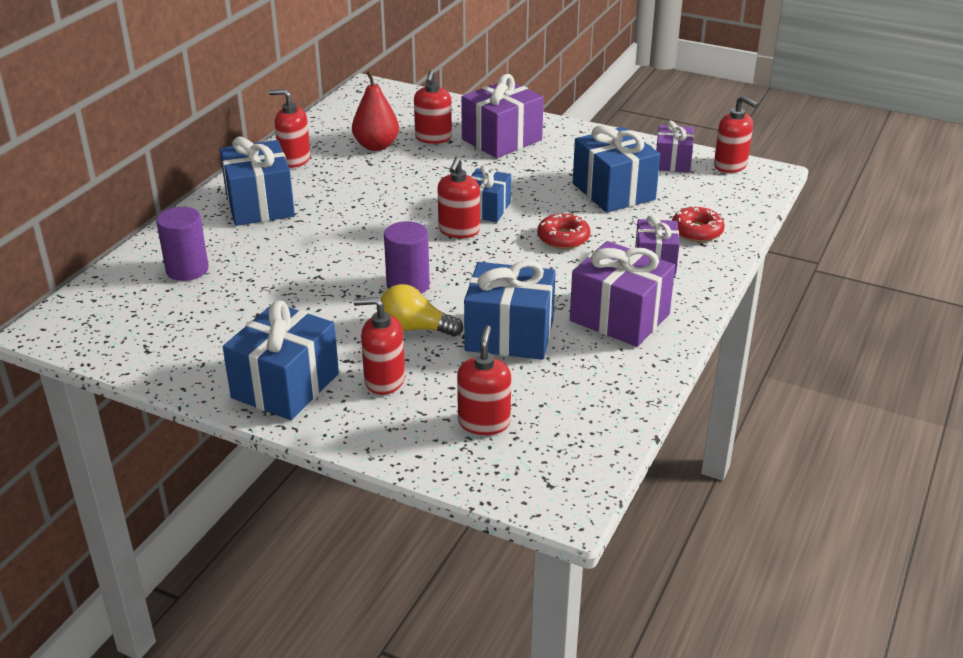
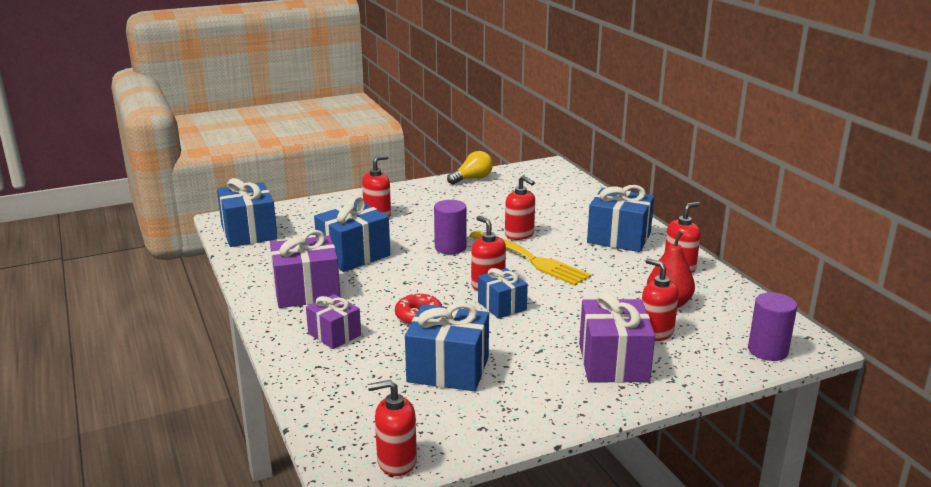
camera: 130 degrees right, 10 degrees down
(187, 269) = (563, 202): purple cylinder -> purple cylinder (767, 350)
(285, 386) = (414, 195): blue gift -> blue gift (249, 232)
(374, 230) = (531, 259): none -> yellow fork
(415, 328) = (405, 235): yellow light bulb -> yellow light bulb (472, 179)
(484, 422) = (304, 223): red soap dispenser -> red soap dispenser (519, 234)
(672, 162) = (451, 430): purple gift -> none
(697, 231) = (336, 373): red donut -> none

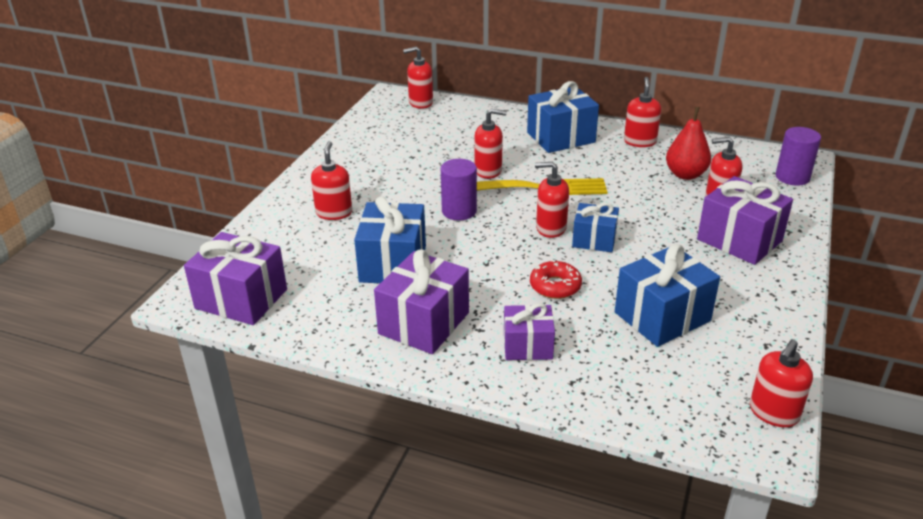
camera: 45 degrees left, 10 degrees up
(249, 232) = (241, 299): blue gift -> purple gift
(472, 179) = (350, 136): yellow light bulb -> none
(561, 177) = (420, 103): none -> red soap dispenser

